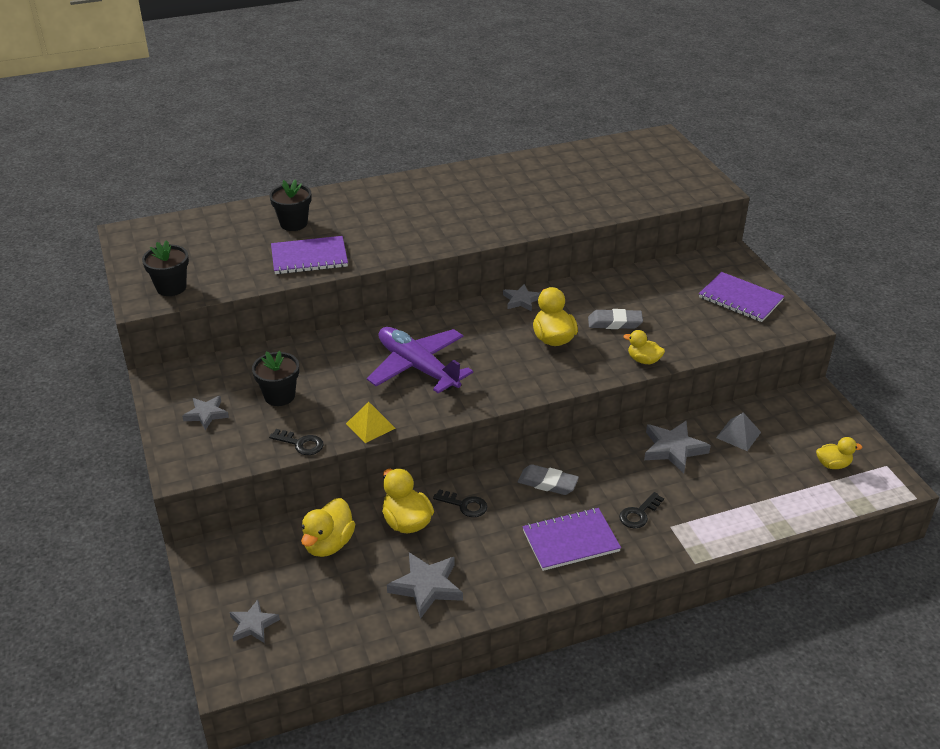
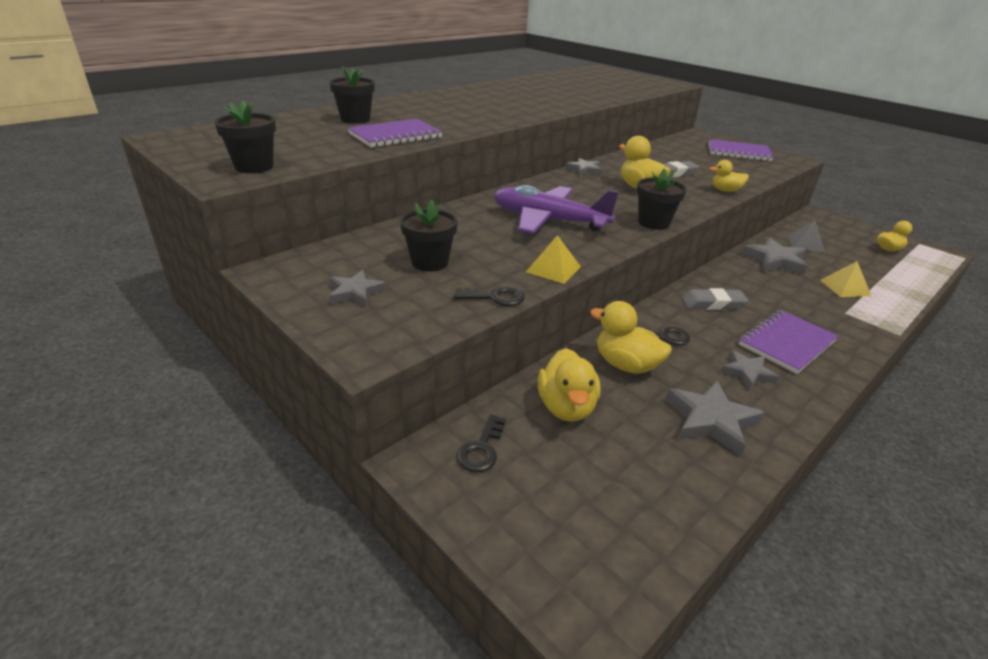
camera: 25 degrees left, 5 degrees down
(253, 625) = (560, 531): grey star -> grey star (747, 373)
(514, 391) = (653, 223): none -> black flower pot
(639, 514) = (811, 309): black key -> black key (481, 449)
(709, 499) = (845, 287): none -> yellow pyramid

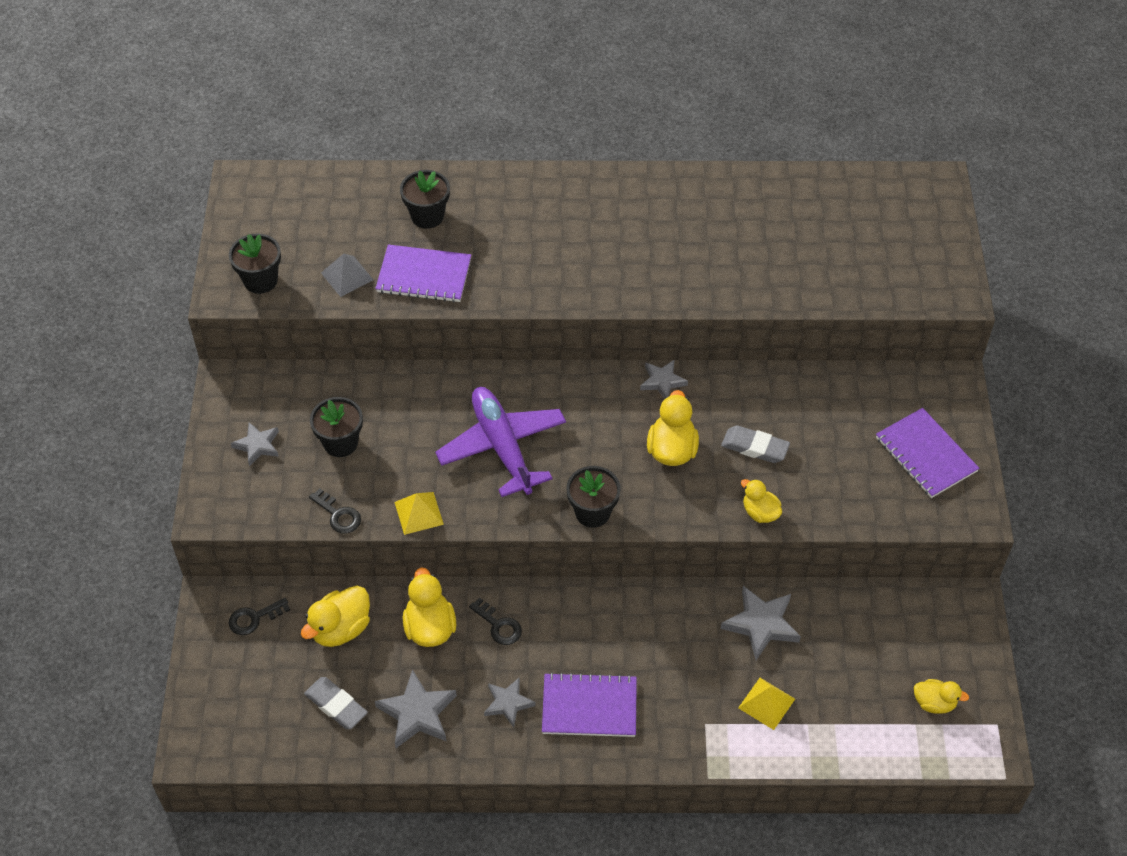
camera: 45 degrees right, 20 degrees up
(713, 303) = (599, 625): grey eraser -> grey eraser (336, 705)
(805, 244) = (847, 628): grey pyramid -> grey pyramid (347, 276)

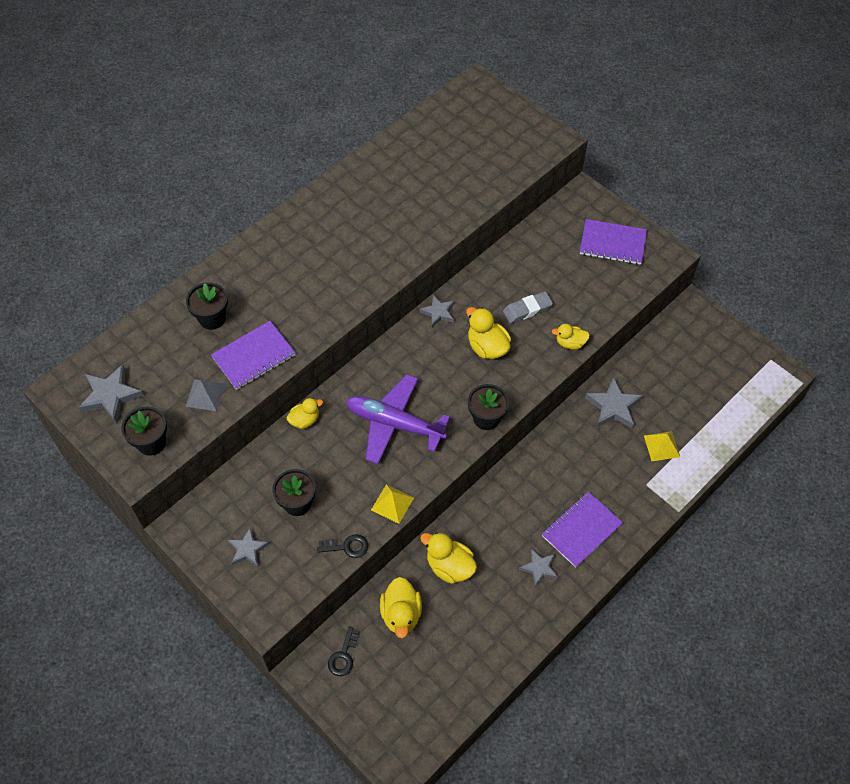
camera: 45 degrees left, 5 degrees up
(336, 705) = (450, 660): grey eraser -> none
(417, 713) = (499, 620): grey star -> grey star (111, 395)
(499, 625) = (485, 530): black key -> none
(934, 703) = (733, 374): yellow duck -> yellow duck (305, 420)

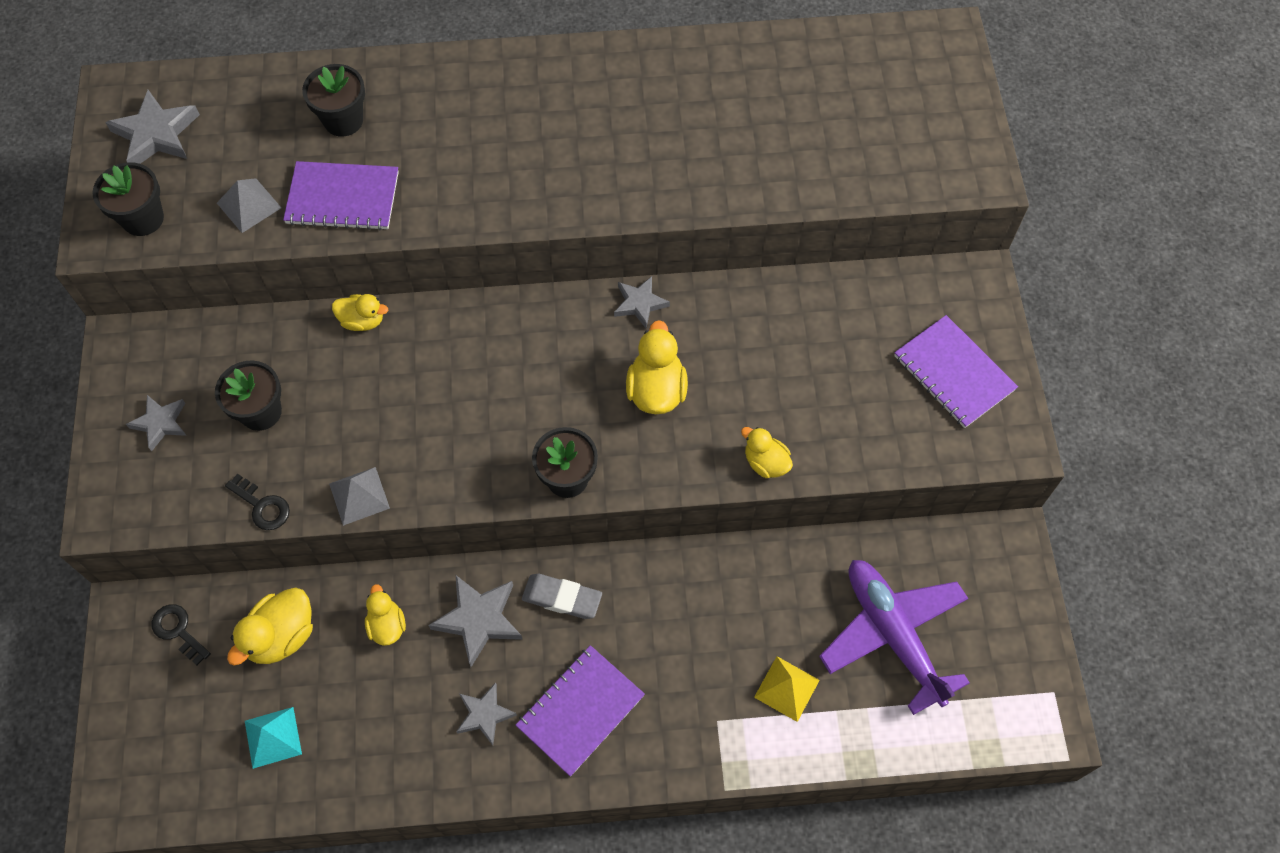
camera: 40 degrees right, 5 degrees up
(343, 656) = (178, 631): black key -> black key turned 75 degrees clockwise
(392, 503) = (359, 496): yellow pyramid -> grey pyramid
(394, 424) = (455, 402): purple plane -> purple plane (892, 634)
(447, 664) = (273, 737): none -> turquoise pyramid
(449, 566) = (387, 625): yellow duck -> yellow duck, size x0.64
(527, 309) = (753, 379): grey eraser -> grey eraser (562, 598)
(581, 530) = (580, 711): purple notebook -> purple notebook turned 45 degrees counterclockwise
(613, 406) = (774, 588): grey star -> grey star (478, 619)

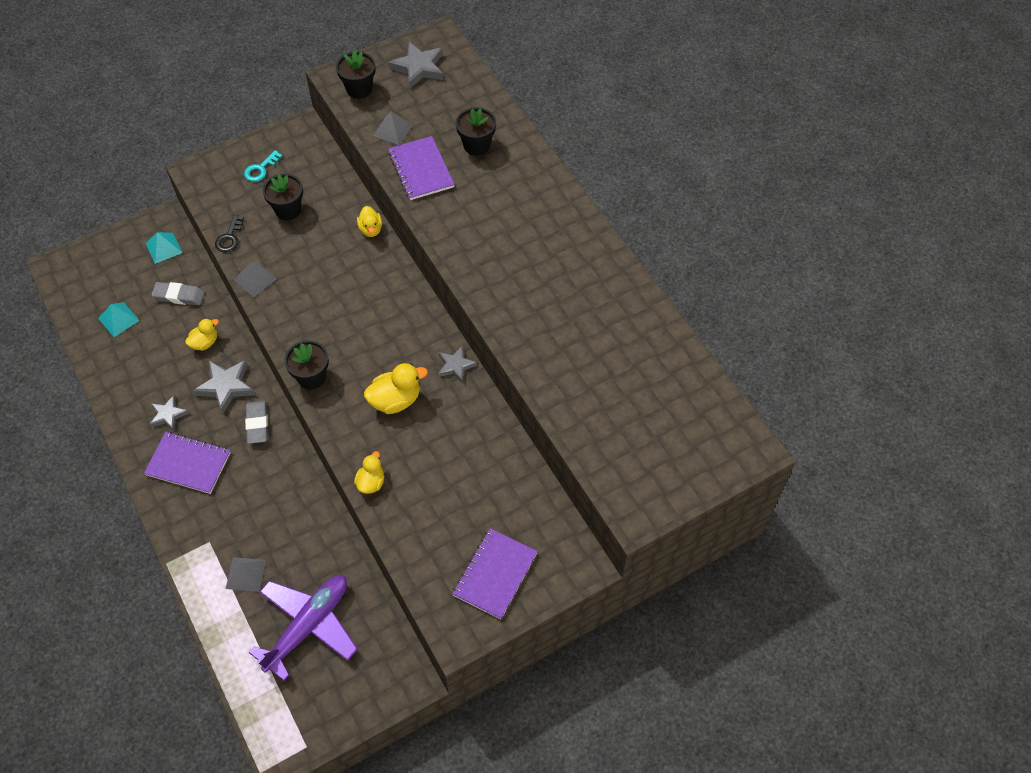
camera: 65 degrees right, 5 degrees down
(160, 423) = (260, 169): grey star -> turquoise key
(178, 631) = (164, 248): black key -> turquoise pyramid
(282, 636) = (179, 296): yellow duck -> grey eraser
(786, 688) = (245, 574): yellow pyramid -> grey pyramid

